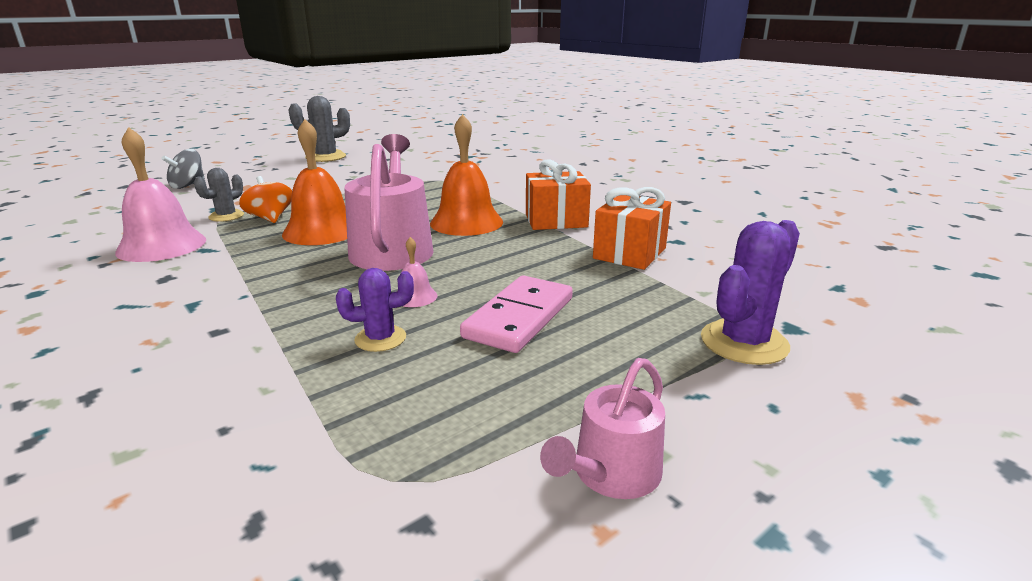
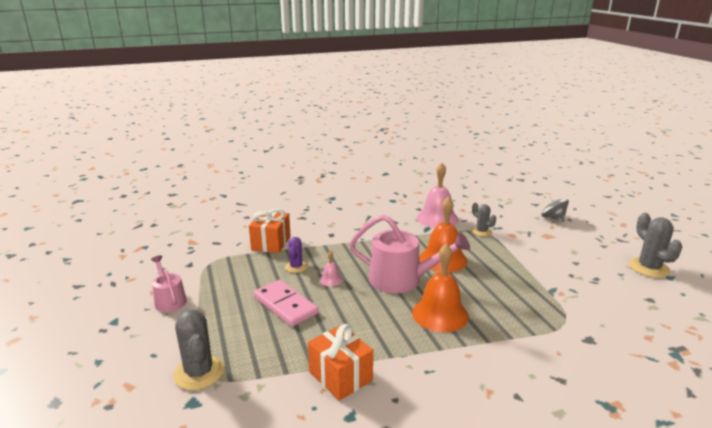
camera: 110 degrees right, 0 degrees up
(270, 218) = (473, 244): orange spinning top -> none
(556, 220) = (428, 359): orange gift -> orange gift (271, 243)
(744, 342) = (199, 373): purple cactus -> grey cactus

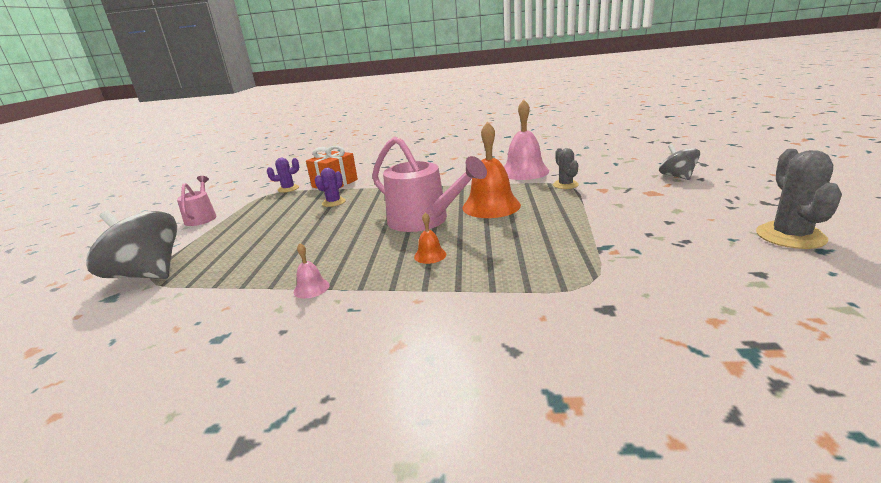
camera: 25 degrees right, 0 degrees up
(199, 373) = (148, 274): grey cactus -> grey spinning top
(226, 253) = (288, 189): none -> purple cactus
(285, 305) = (285, 231): pink domino -> none
(330, 279) = (353, 214): pink bell -> pink bell (311, 288)
(340, 376) = (257, 298): orange gift -> none
(440, 314) = (430, 255): orange bell -> orange bell, size x0.46

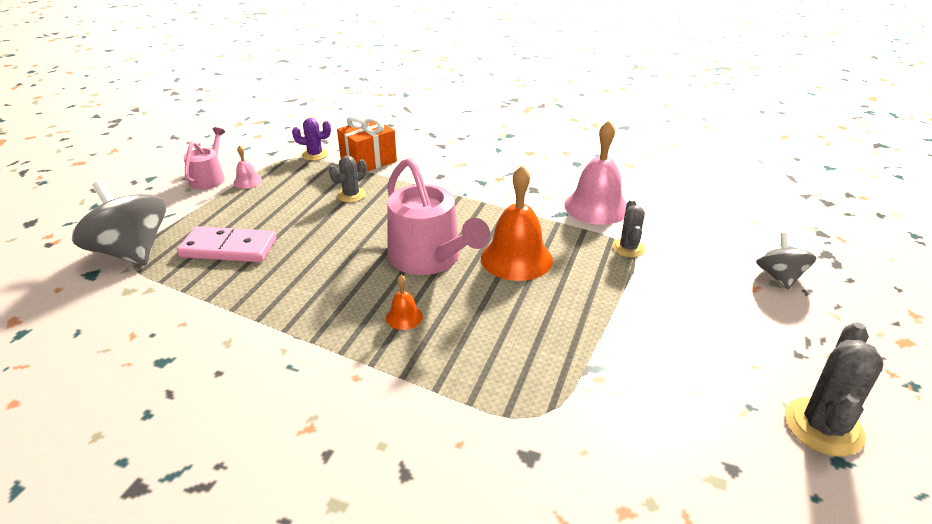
camera: 15 degrees right, 10 degrees up
(244, 252) = (228, 248): none -> pink domino
(311, 288) = (268, 325): pink bell -> pink bell (247, 181)
(333, 202) = (351, 195): purple cactus -> grey cactus

